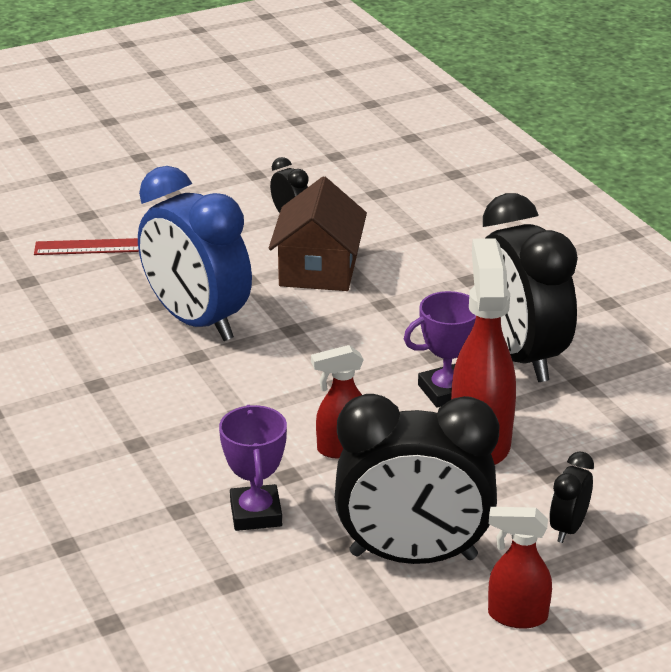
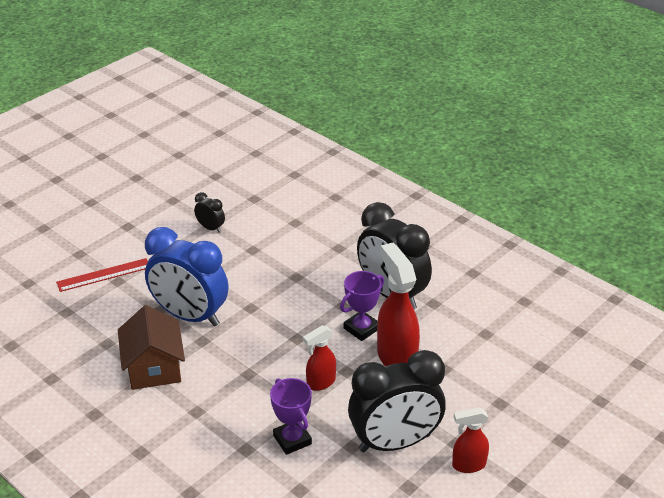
camera: 20 degrees left, 5 degrees up
(318, 269) = (246, 261): brown house -> brown house (154, 367)
(568, 528) = (470, 401): black clock -> none

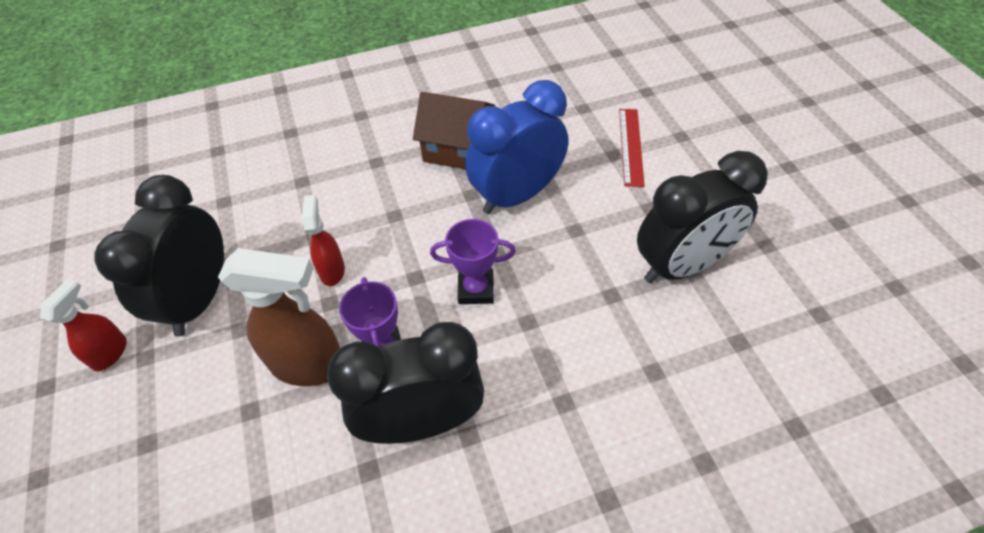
camera: 120 degrees right, 15 degrees up
(210, 228) = (682, 266): black clock -> black clock, size x2.33
(292, 440) = (281, 217): purple trophy -> purple trophy (476, 289)
(396, 357) = (309, 365): red spray bottle -> brown spray bottle

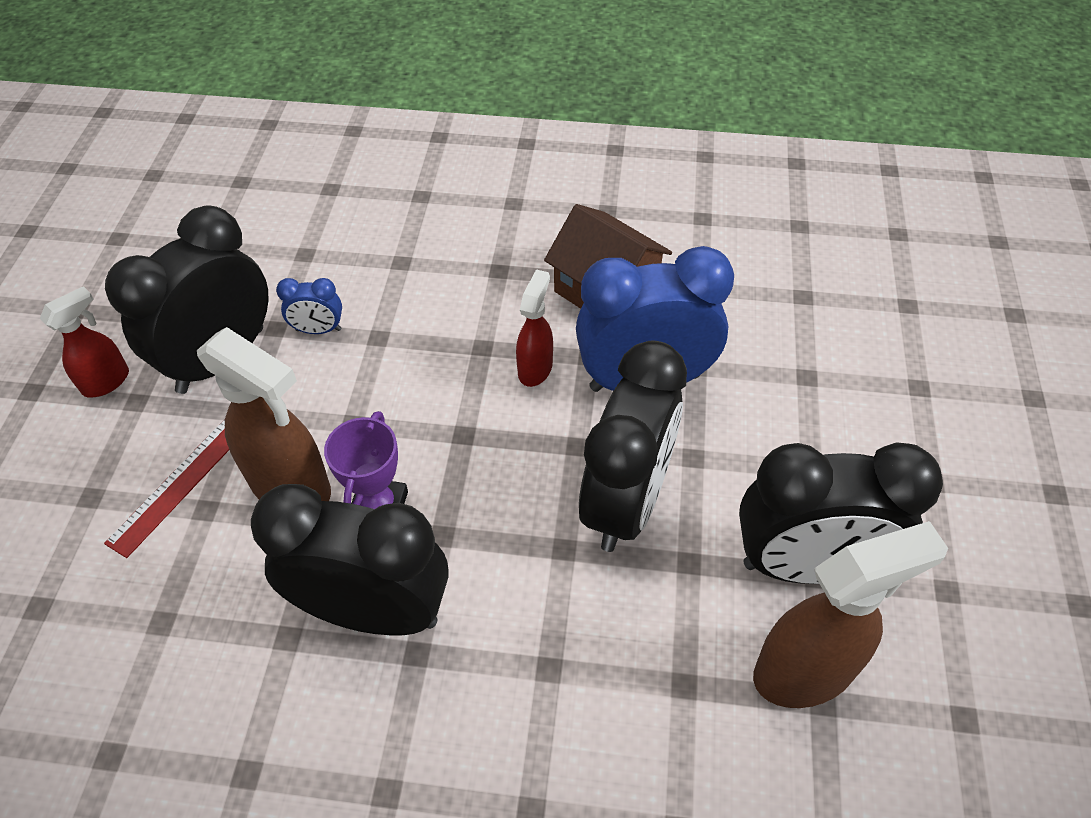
camera: 25 degrees right, 0 degrees up
(265, 249) = (318, 330): none -> blue clock
(332, 270) = (375, 386): red spray bottle -> red spray bottle (535, 368)
(476, 289) = (525, 480): purple trophy -> none
(550, 275) = (626, 502): none -> black clock
(631, 146) = (838, 374): red ruler -> red ruler (180, 484)
(719, 328) = (805, 671): none -> brown spray bottle

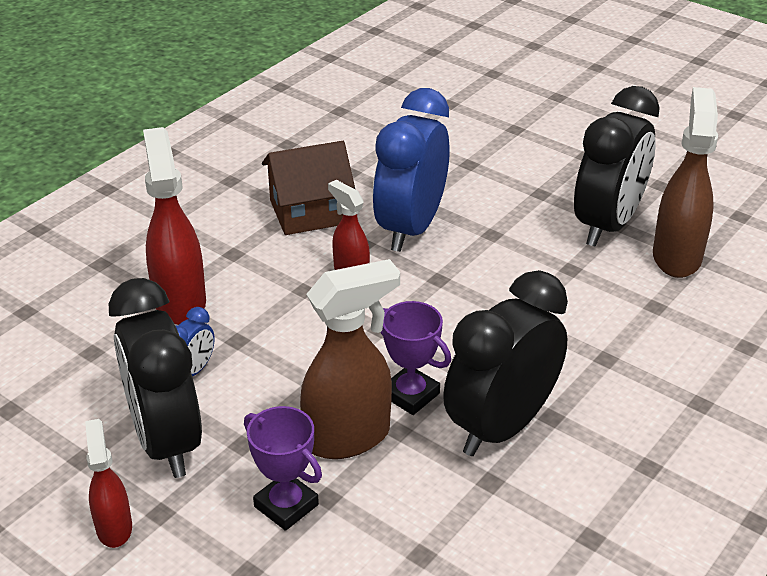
camera: 60 degrees left, 15 degrees down
(180, 484) = (286, 506): red ruler -> purple trophy
(405, 272) = (180, 302): none -> red spray bottle
(626, 502) = (504, 276): black clock -> none

